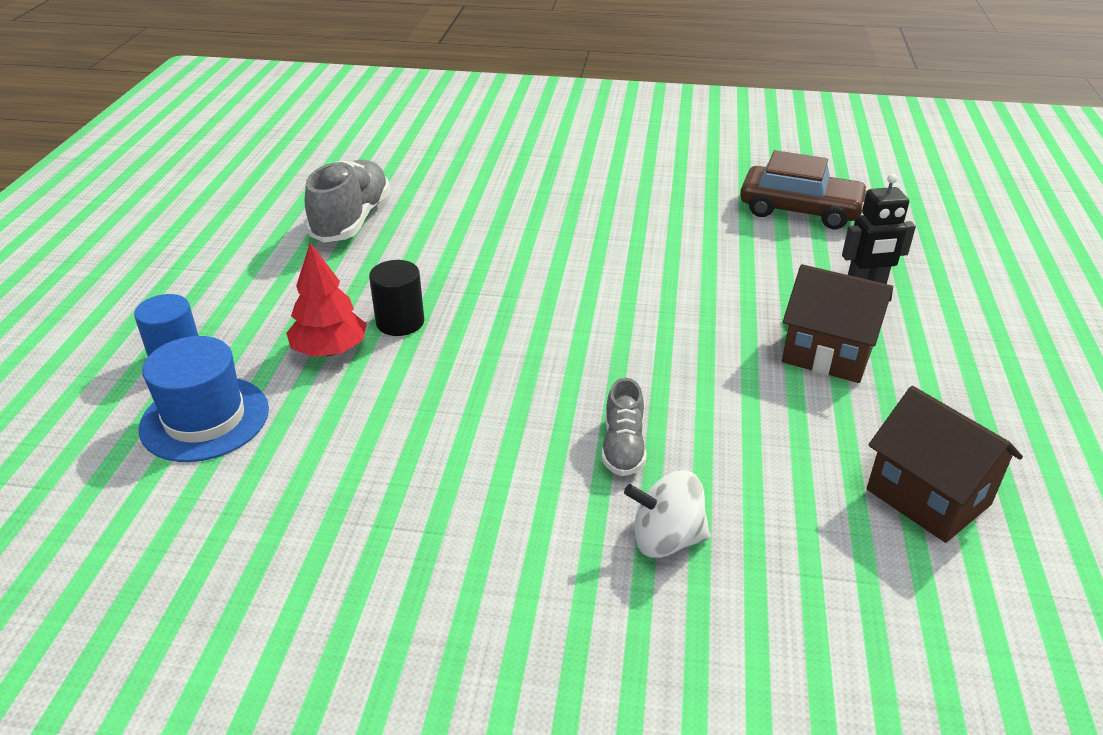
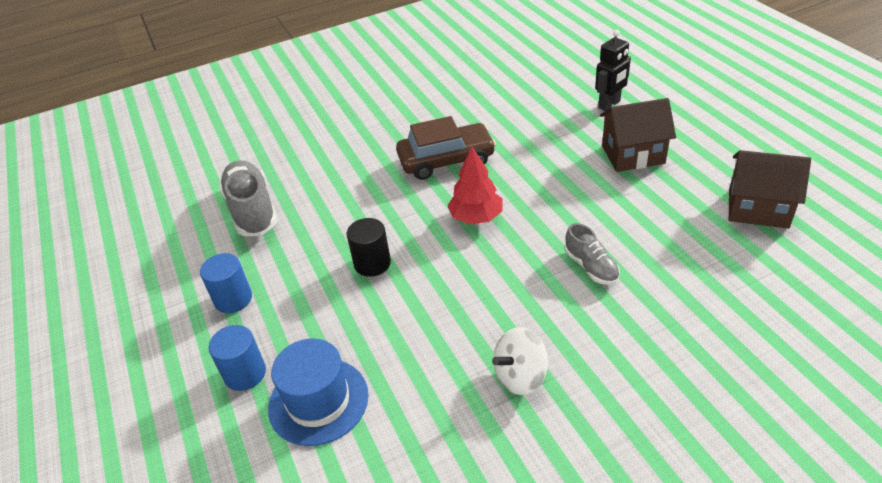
camera: 30 degrees left, 5 degrees up
(244, 290) = (233, 299): none -> blue cylinder
(330, 350) = (348, 307): red tree -> red tree (476, 217)
(666, 539) = (669, 306): white spinning top -> white spinning top (520, 376)
(800, 210) = (527, 73): brown car -> brown car (446, 160)

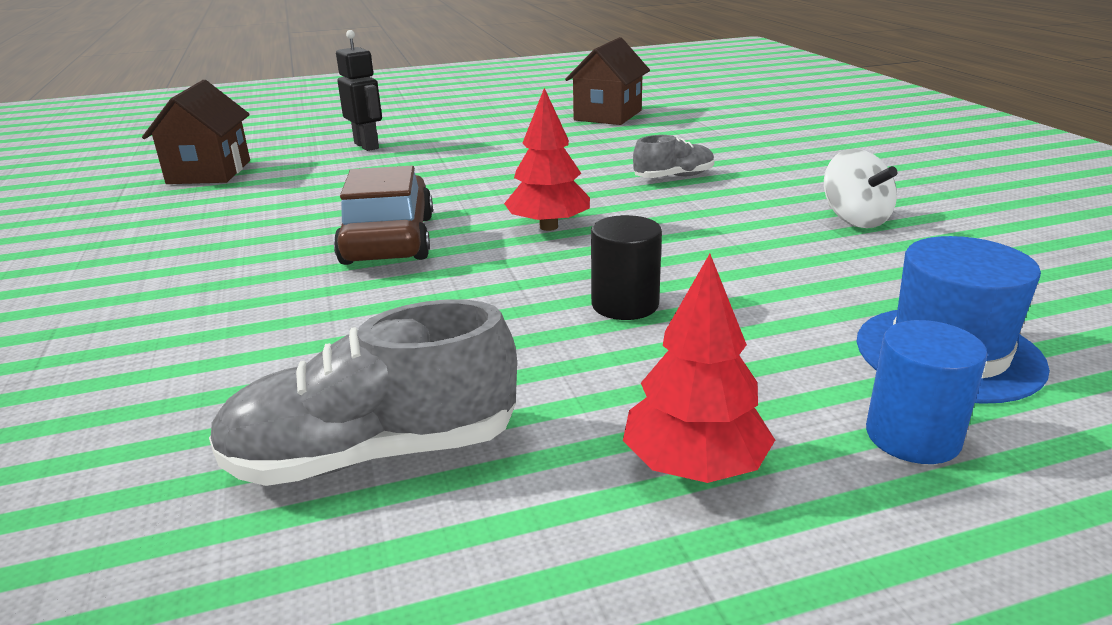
camera: 85 degrees left, 15 degrees down
(233, 299) = (694, 466): blue cylinder -> red tree
(633, 155) = (481, 145): brown house -> brown house (209, 172)

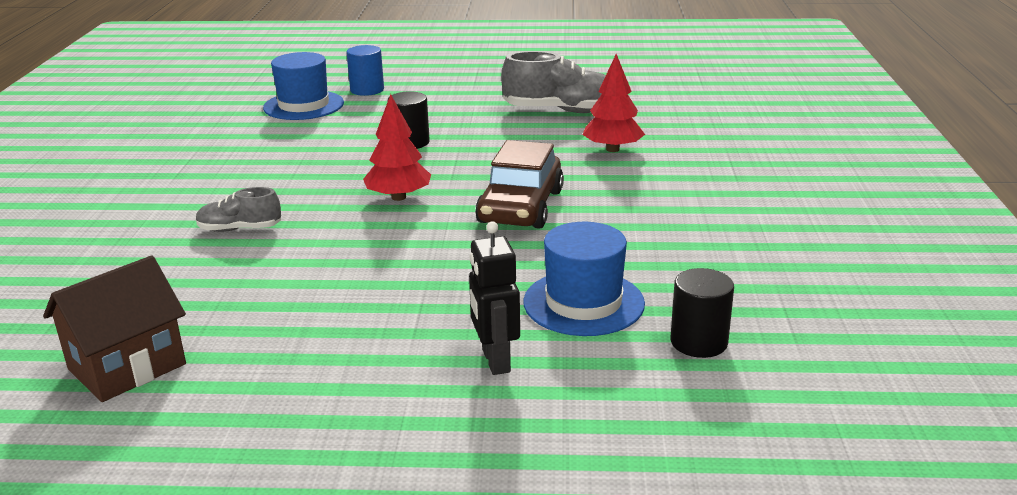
camera: 160 degrees left, 0 degrees up
(209, 172) = (699, 342): brown house -> black cylinder
(303, 178) = (583, 303): none -> blue hat
(694, 466) = (450, 94): red tree -> red tree (612, 149)
(854, 220) = (198, 166): white spinning top -> none

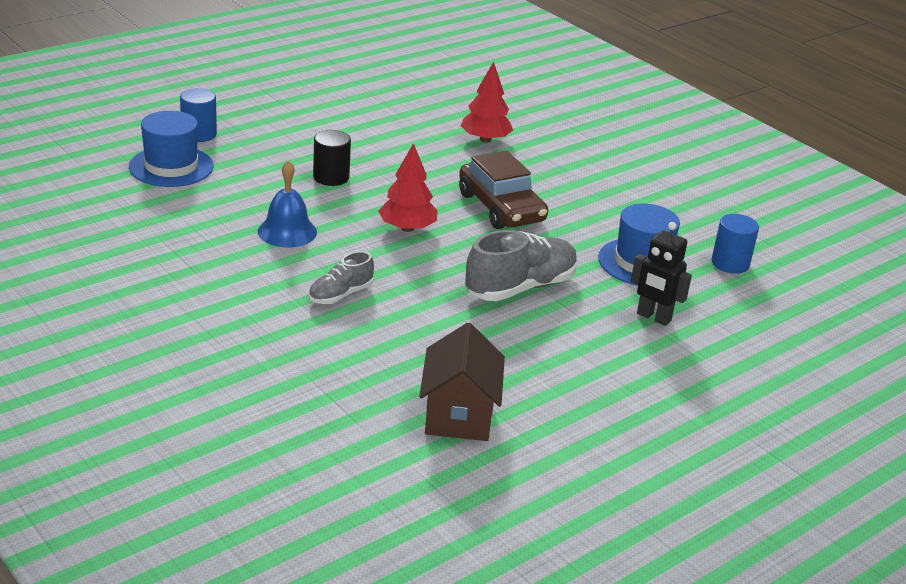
camera: 45 degrees left, 5 degrees up
(296, 170) = (287, 231): none -> blue bell
(561, 111) = (395, 113): grey shoe -> grey shoe (520, 287)
(699, 342) = (730, 263): black cylinder -> blue cylinder

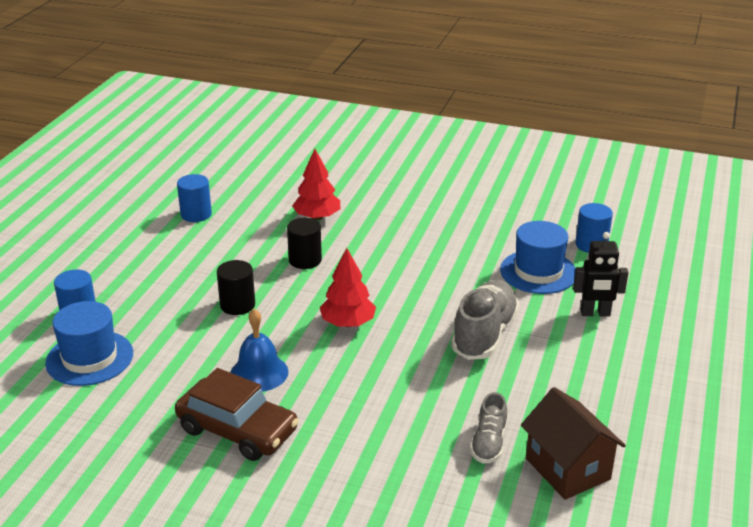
camera: 30 degrees left, 0 degrees up
(340, 295) = (366, 410): grey shoe -> grey shoe (489, 443)
(381, 98) = (196, 214): none -> blue cylinder
(431, 167) = (305, 260): none -> black cylinder
(501, 208) = (395, 272): brown car -> brown car (237, 430)

